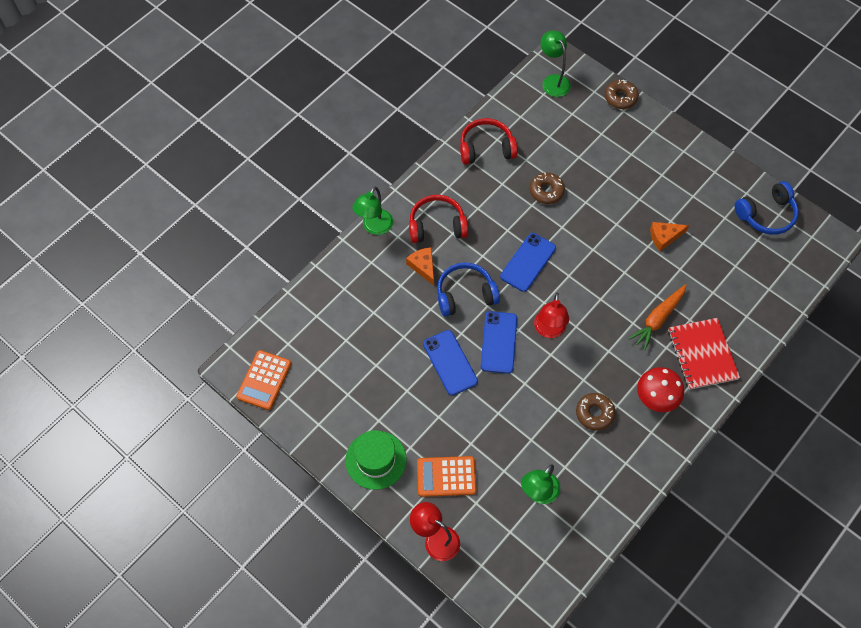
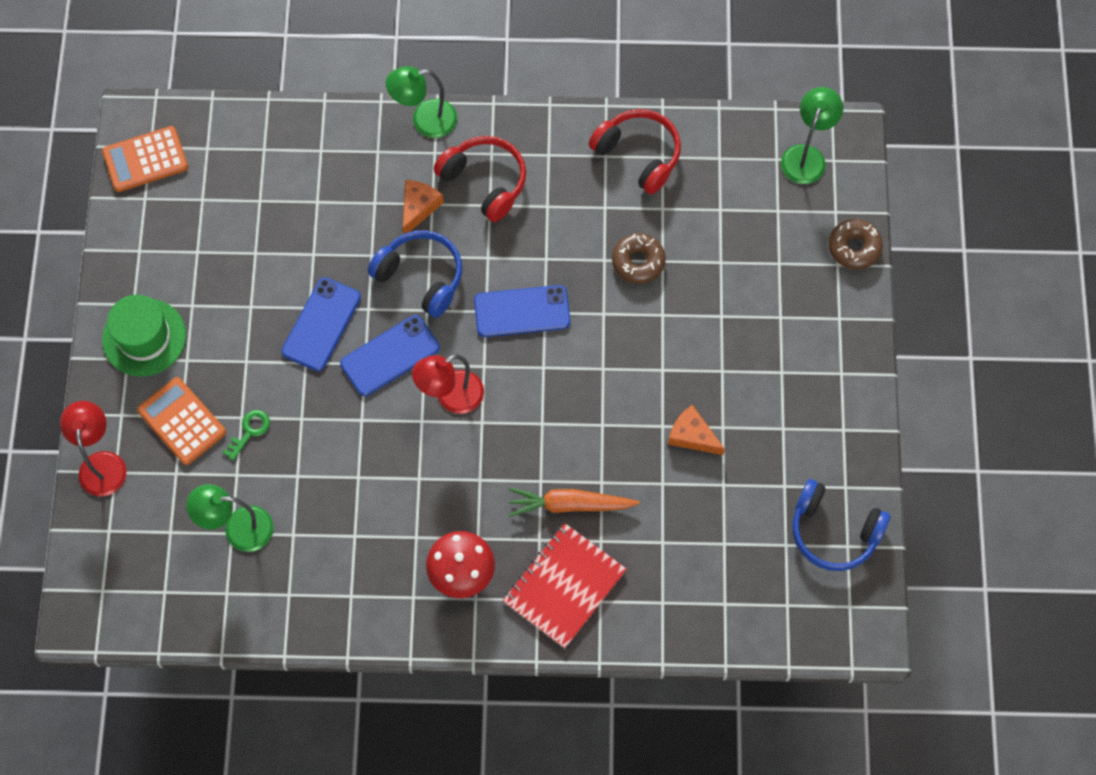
camera: 50 degrees right, 5 degrees up
(483, 445) = (249, 431): none -> green key
(594, 413) = (385, 520): brown donut -> none

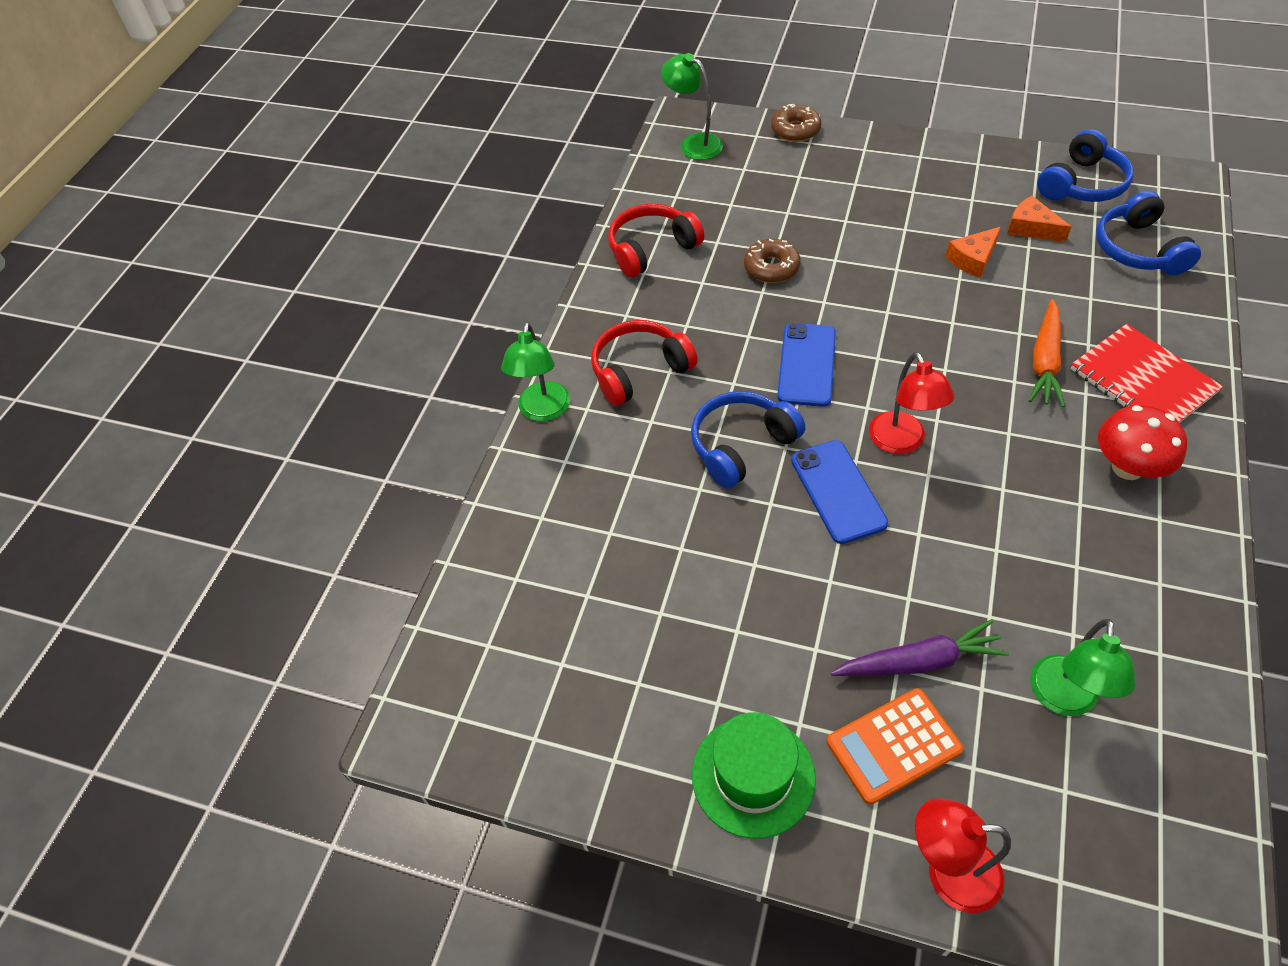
camera: 70 degrees left, 15 degrees down
(145, 159) = (474, 727): orange calculator -> none
(249, 431) = (919, 661): green key -> purple carrot
(321, 324) = (780, 555): blue phone -> none
(418, 207) = (651, 434): orange cheese -> orange cheese (1031, 228)
(743, 585) = (1138, 249): none -> blue headphones

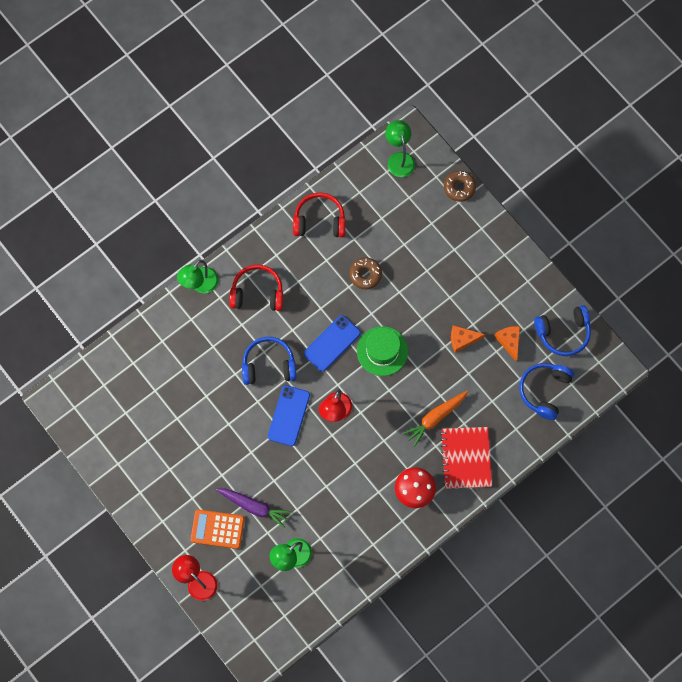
camera: 30 degrees right, 20 degrees up
(753, 776) = (161, 504): green hat -> green hat (382, 351)

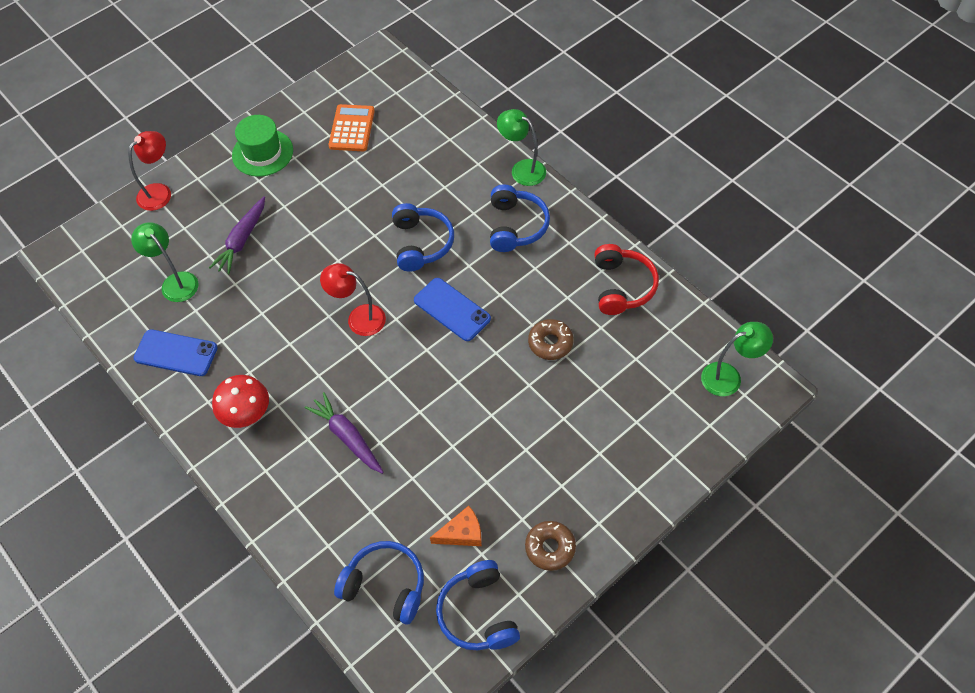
camera: 90 degrees right, 15 degrees down
(217, 529) = (219, 206): orange calculator -> orange calculator (352, 128)
(257, 293) = (516, 226): red headphones -> blue headphones
(288, 415) = (355, 268): blue phone -> blue phone (176, 353)
(382, 351) = (442, 368): green hat -> green hat (262, 153)
(435, 418) = (347, 437): orange carrot -> purple carrot
(459, 188) = (697, 457): brown donut -> brown donut (550, 548)
(462, 339) = (463, 468): orange cheese -> none
(466, 458) = (288, 478): red notebook -> none

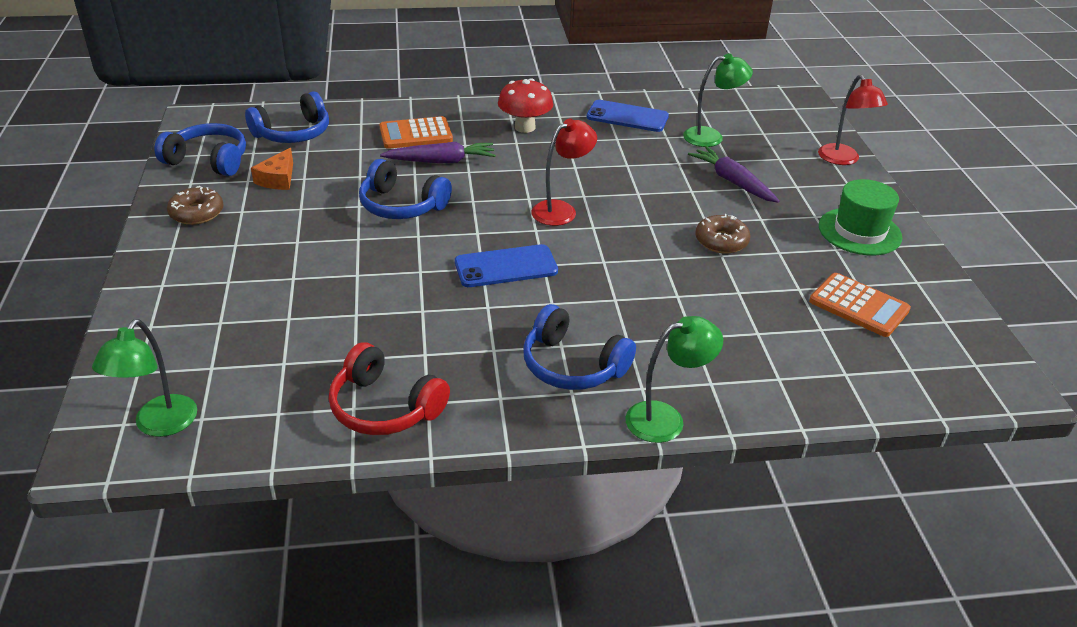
camera: 120 degrees right, 20 degrees down
(176, 353) = (627, 117): blue phone -> blue phone turned 60 degrees clockwise
(316, 487) = (416, 134): none -> orange calculator
(421, 243) = (618, 283): blue headphones -> blue headphones (401, 205)
(550, 343) = (384, 311): brown donut -> brown donut (721, 241)

